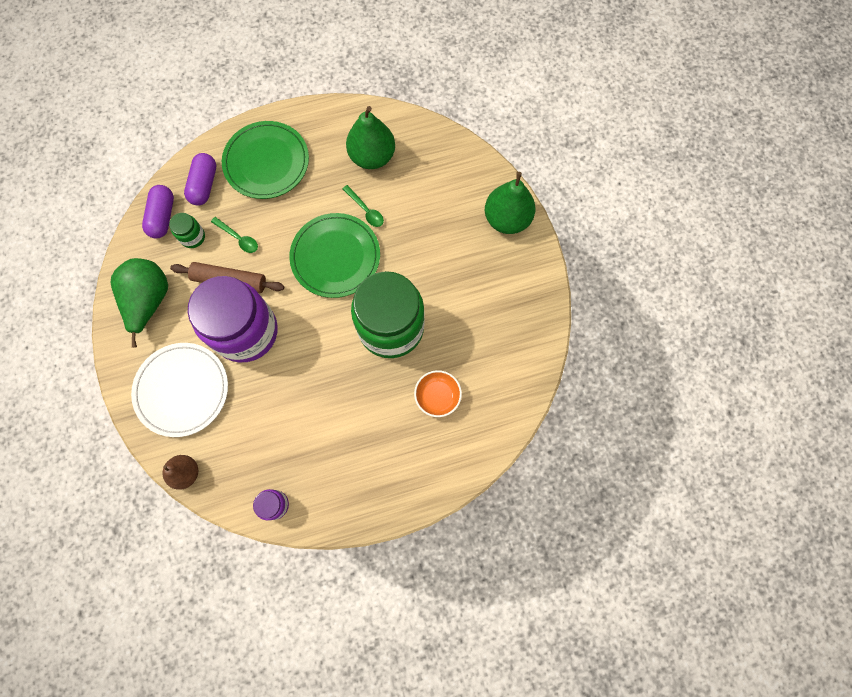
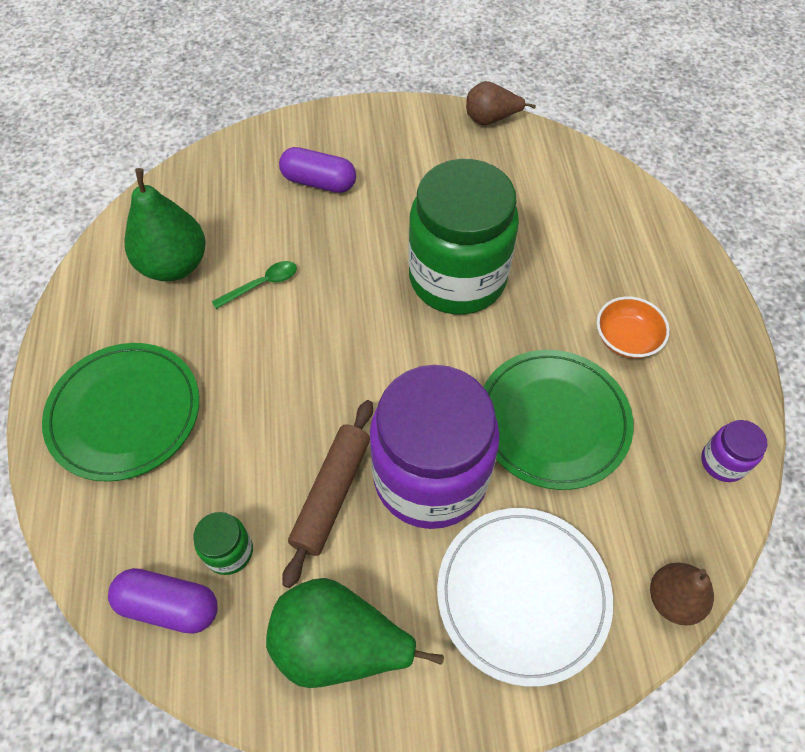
camera: 80 degrees left, 15 degrees down
(204, 185) = (130, 522): purple capsule -> purple capsule (319, 182)
(238, 238) = (255, 472): green spoon -> none
(335, 257) = (328, 333): green plate -> green plate (553, 420)
(437, 396) = (565, 239): orange bowl -> orange bowl (626, 339)
(507, 219) = (326, 132): green pear -> none
(547, 332) = (491, 119): none -> brown pear

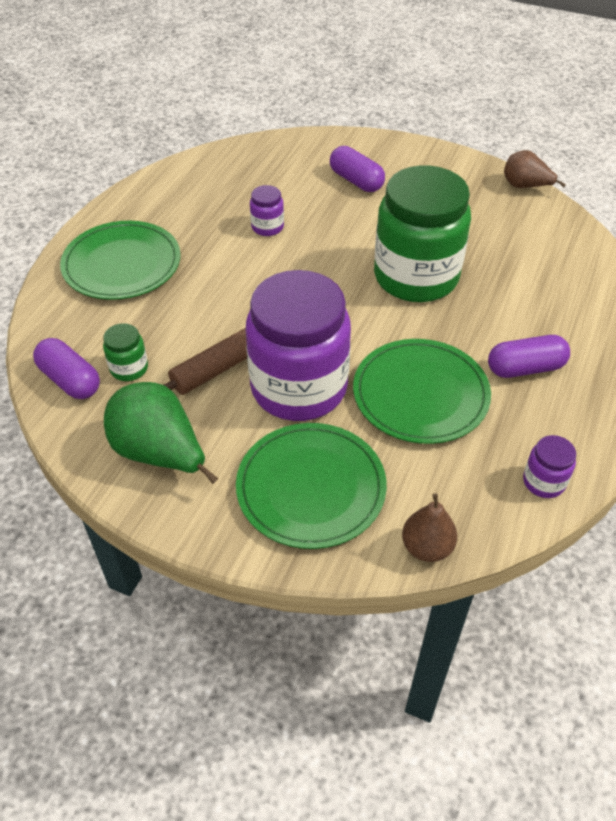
camera: 30 degrees right, 10 degrees down
(174, 265) = (216, 194): green pear -> none
(262, 284) = (267, 227): green spoon -> purple jar
(523, 594) = (311, 488): white plate -> green plate
(626, 339) = (525, 368): orange bowl -> purple capsule

